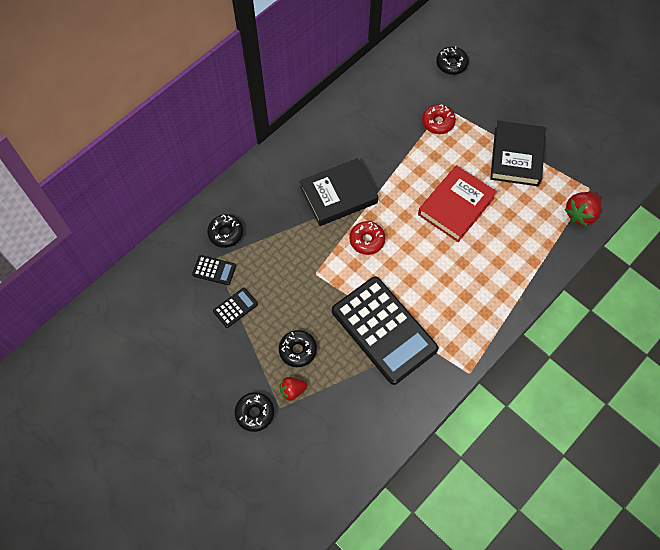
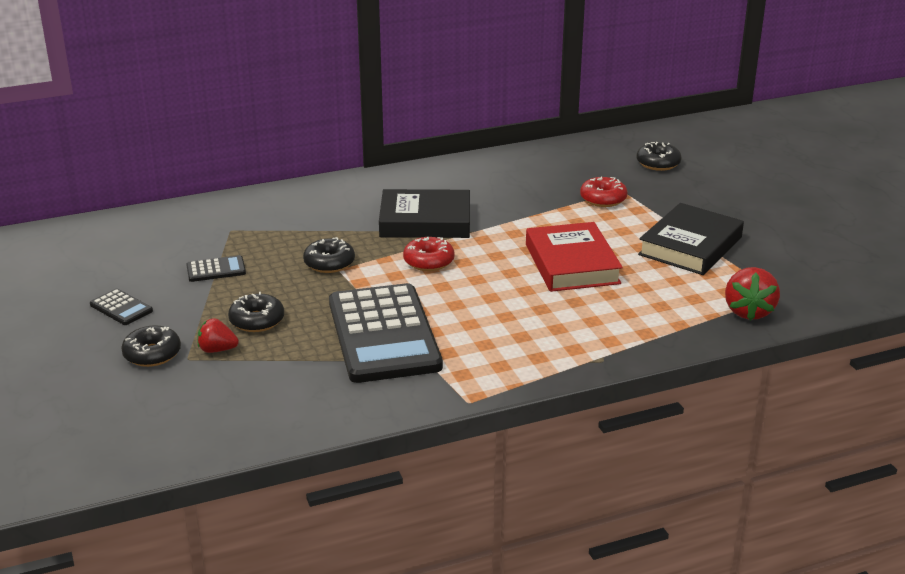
camera: 25 degrees right, 35 degrees down
(214, 270) = (220, 237): black calculator -> black calculator (121, 308)
(226, 233) = (262, 216): black donut -> black donut (329, 263)
(456, 206) = (572, 264): red book -> red book turned 75 degrees counterclockwise
(580, 214) = (748, 311): red strawberry -> red strawberry turned 60 degrees counterclockwise

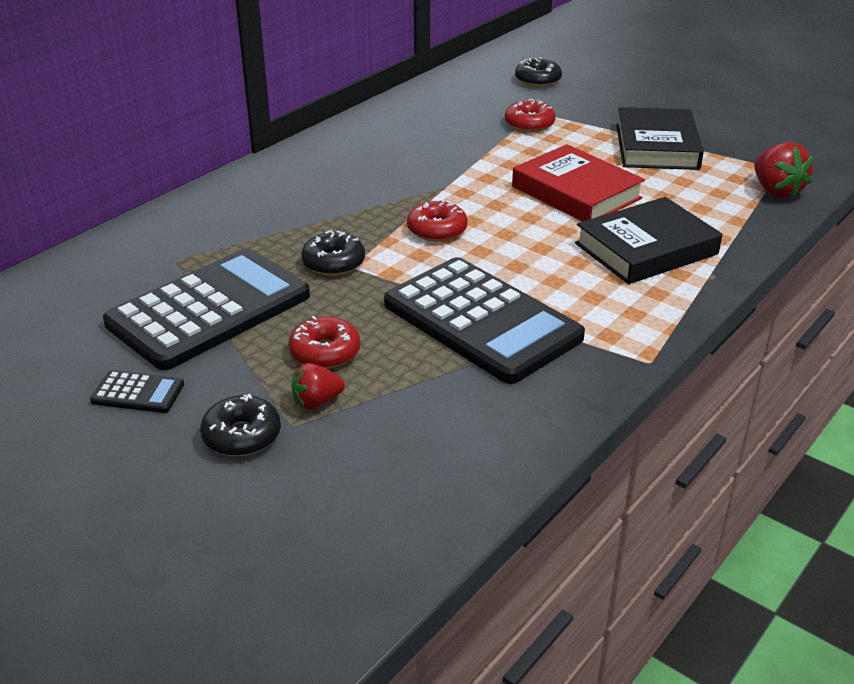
camera: 30 degrees left, 5 degrees up
(216, 270) = (209, 310): black calculator -> black calculator, size x2.48
(257, 320) = (325, 352): black donut -> red donut
(425, 221) = (385, 190): black book -> black book (646, 249)

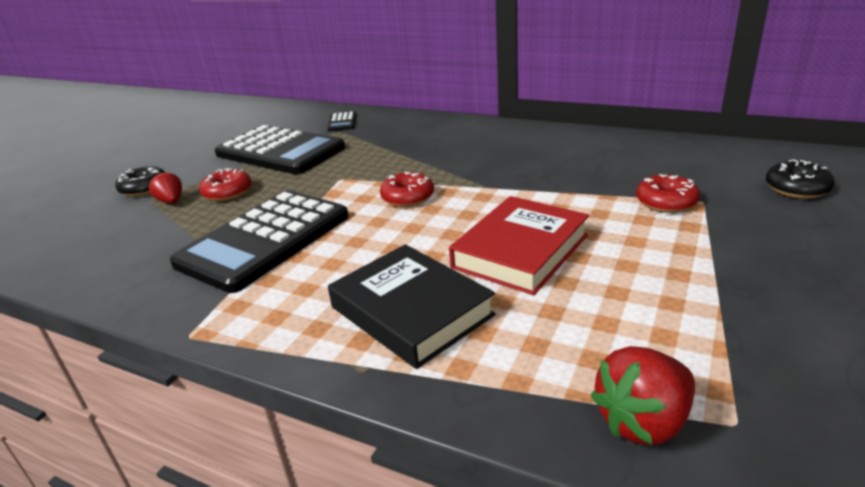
camera: 80 degrees right, 5 degrees down
(138, 393) = (195, 155): black calculator -> black calculator (342, 122)
(333, 263) = (344, 172): black donut -> none
(656, 146) = (694, 291): black book -> none

